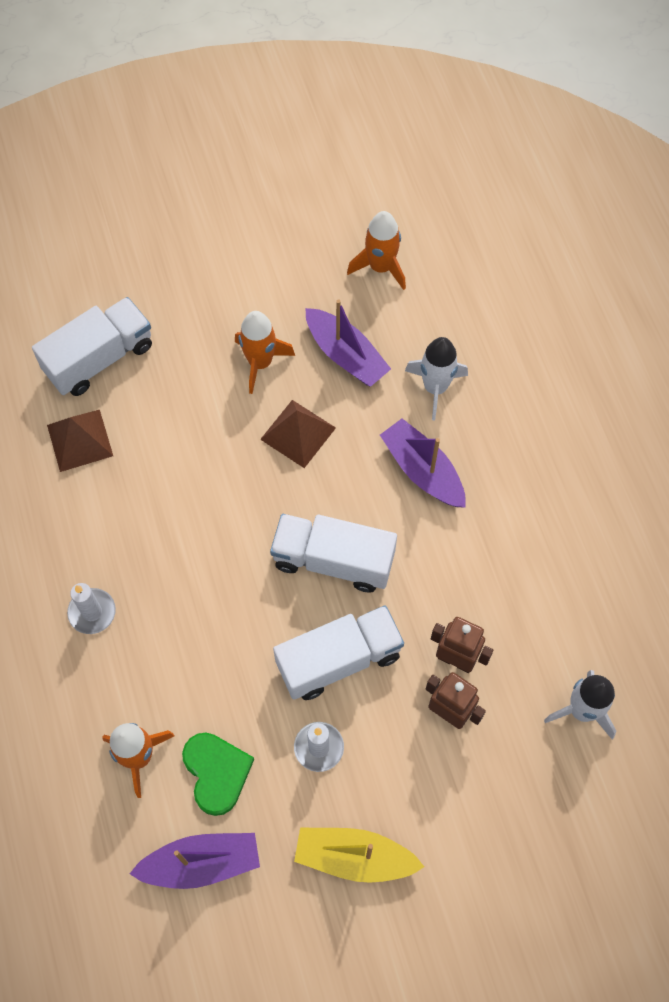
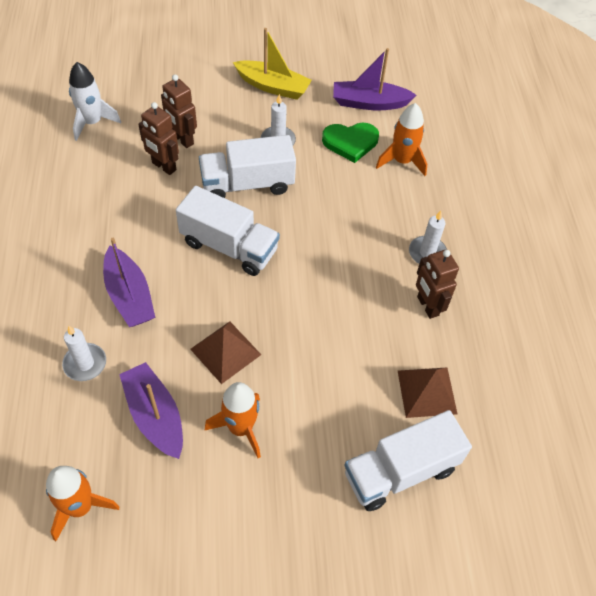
camera: 170 degrees left, 10 degrees down
(86, 539) = (427, 306): none -> brown robot
(216, 772) = (350, 142): green heart -> green heart turned 90 degrees counterclockwise
(435, 388) = (85, 363): white rocket -> white candle

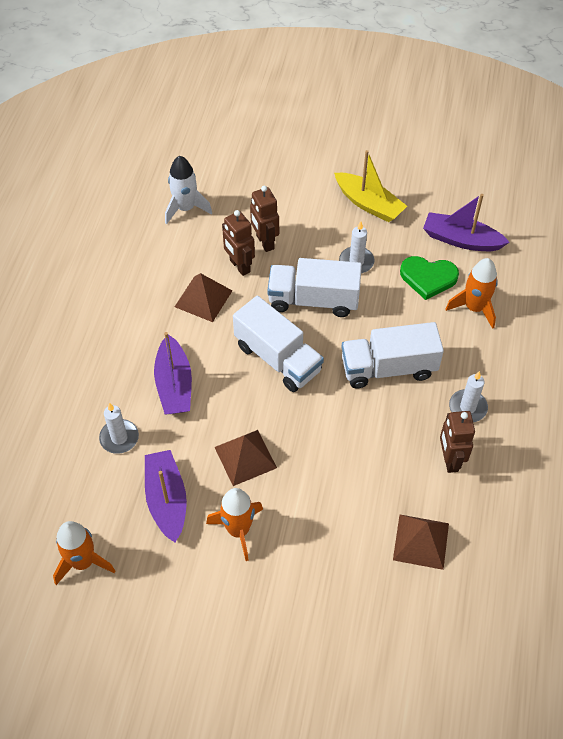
camera: 20 degrees right, 0 degrees up
(135, 204) = (203, 298): none -> brown pyramid
(400, 471) = (371, 607): white truck -> white truck (388, 368)

